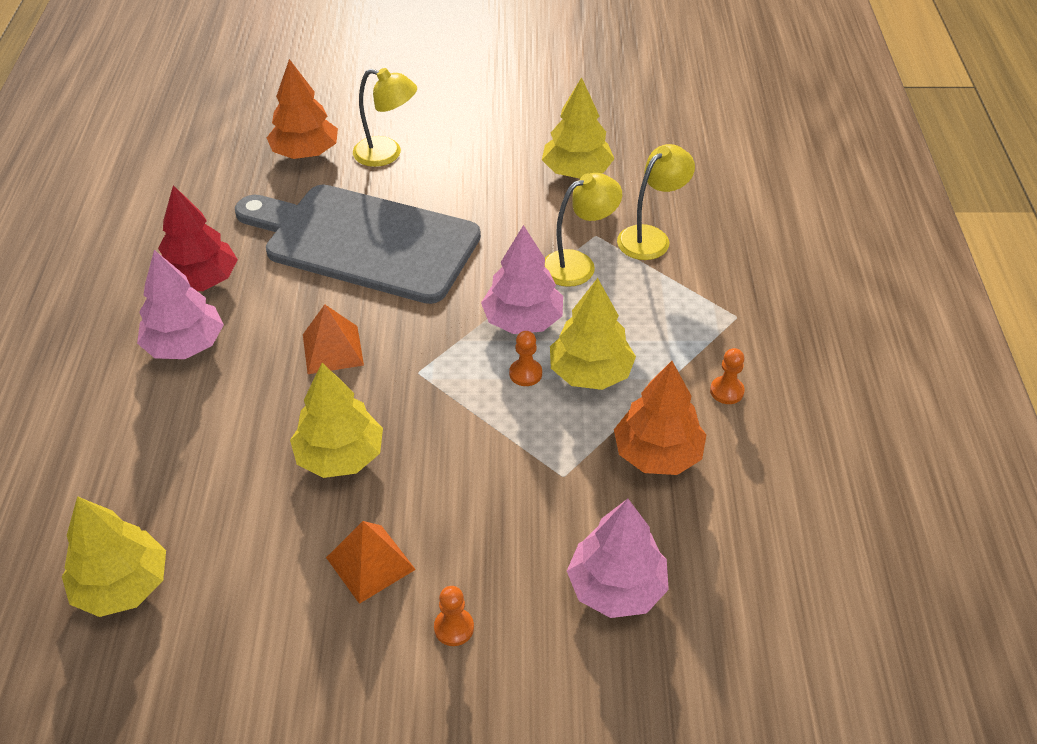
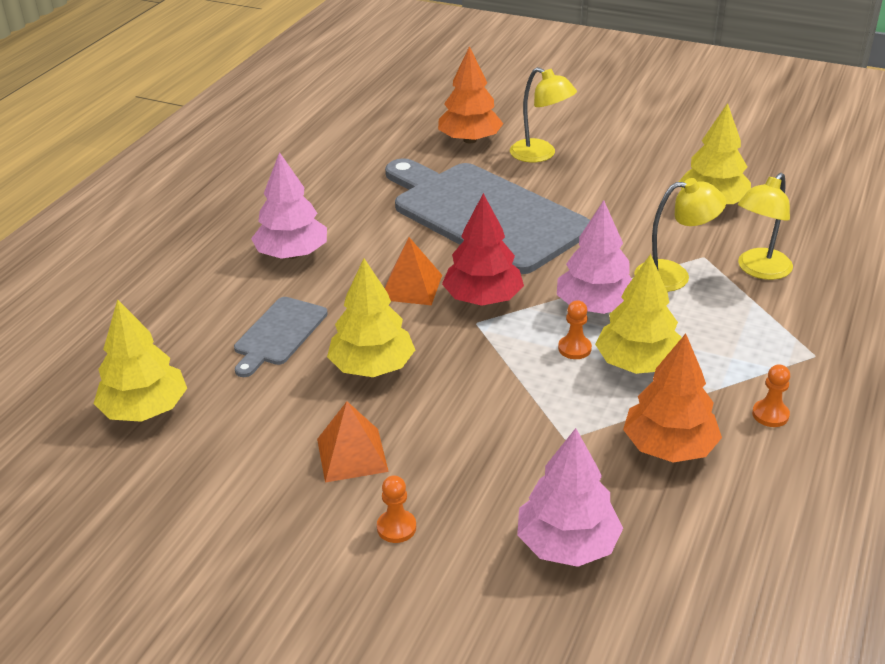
camera: 25 degrees right, 10 degrees down
(201, 280) = (331, 212): red tree -> red tree (483, 299)
(221, 447) = (279, 334): none -> grey cutting board
(651, 237) = (759, 270): yellow lamp -> yellow lamp turned 150 degrees clockwise

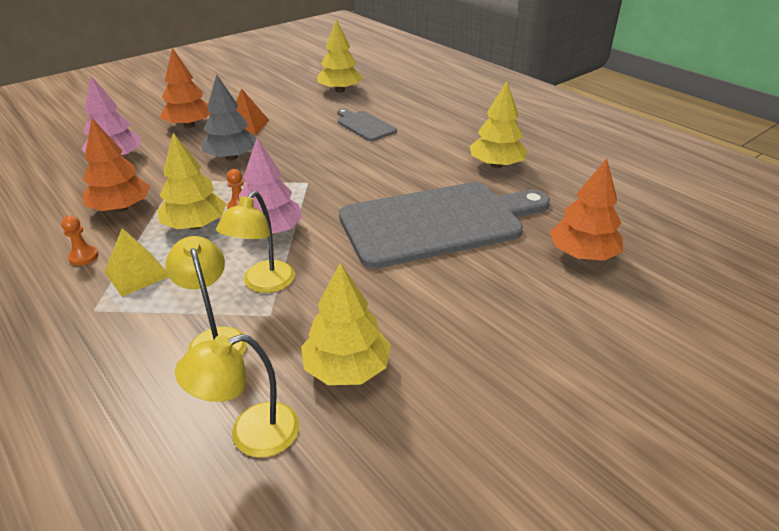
camera: 115 degrees right, 0 degrees up
(292, 254) = (445, 142): pink tree -> none
(372, 367) = (305, 143): yellow tree -> yellow tree (496, 165)
(396, 527) = (189, 125): orange pawn -> orange tree
(411, 287) = (369, 171): orange pyramid -> none
(466, 417) = (231, 157): none -> grey tree
(483, 299) = (329, 191): red tree -> none
(540, 155) = (527, 287): yellow lamp -> yellow lamp (250, 434)
(747, 358) = (137, 274): none -> yellow pyramid

